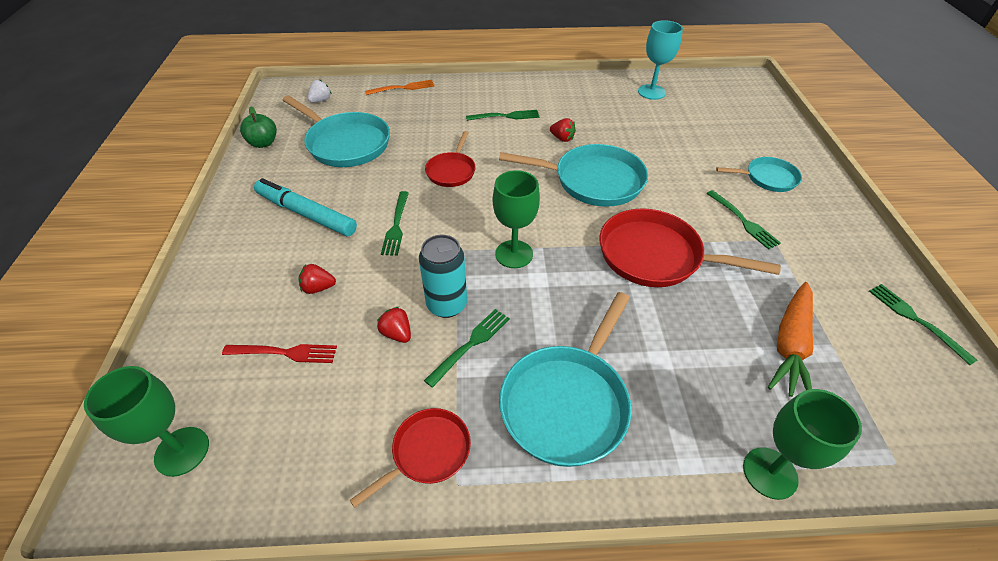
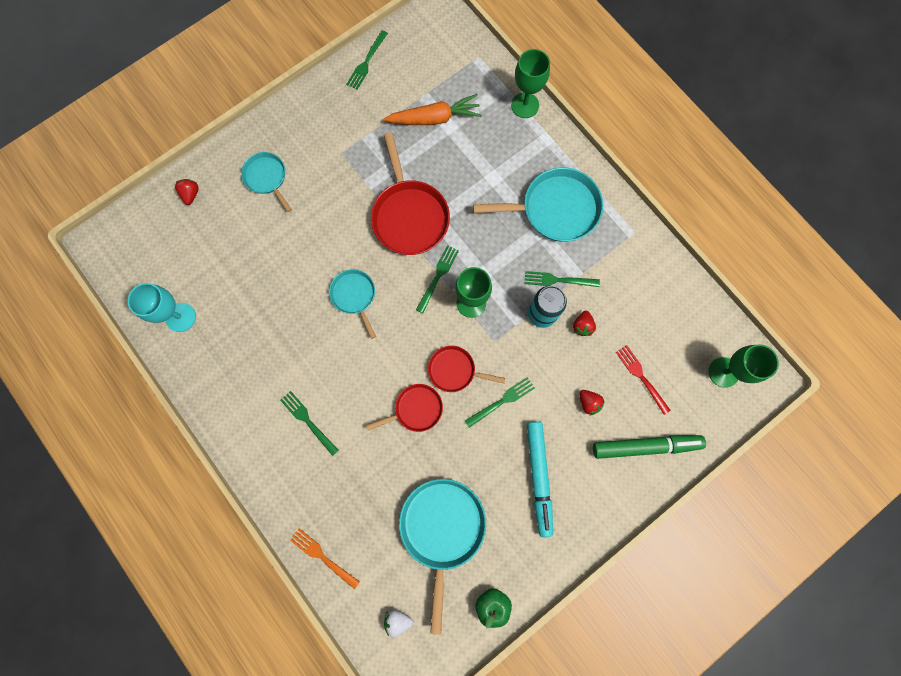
camera: 125 degrees left, 30 degrees up
(224, 308) = (645, 446): none -> green marker
(427, 453) = (632, 256): red pan -> red pan (455, 370)
(562, 138) = (311, 352): red strawberry -> red strawberry (191, 194)
(593, 181) = (354, 296): turquoise pan -> turquoise pan, size x0.57
(743, 221) = (333, 177): green fork -> green fork (438, 276)

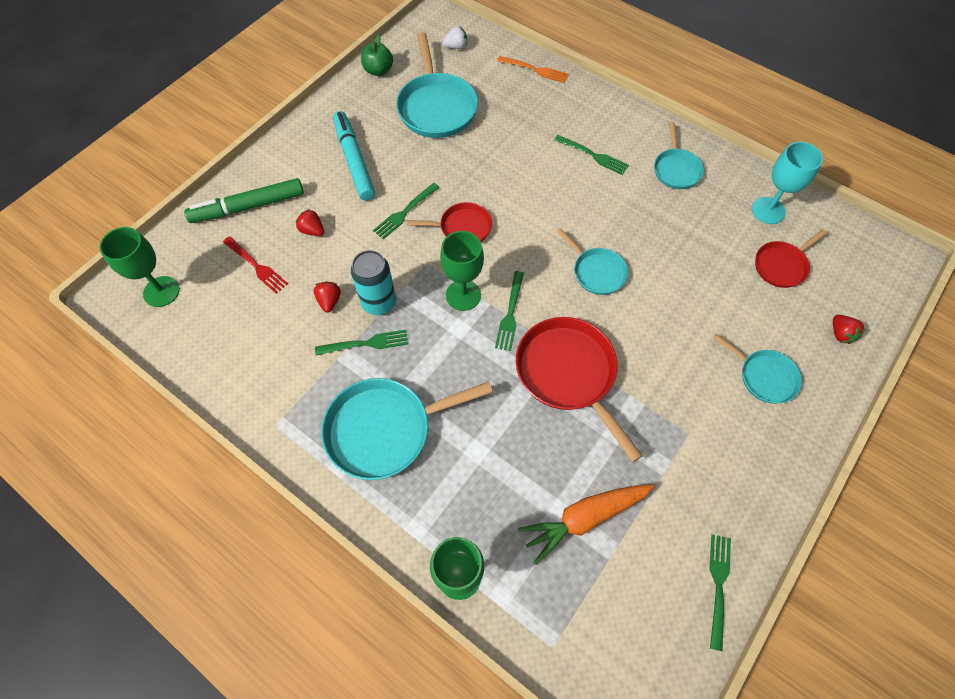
camera: 165 degrees right, 15 degrees down
(238, 383) = (676, 169): none -> turquoise pan
(415, 409) = (491, 187): red pan -> red pan (781, 265)

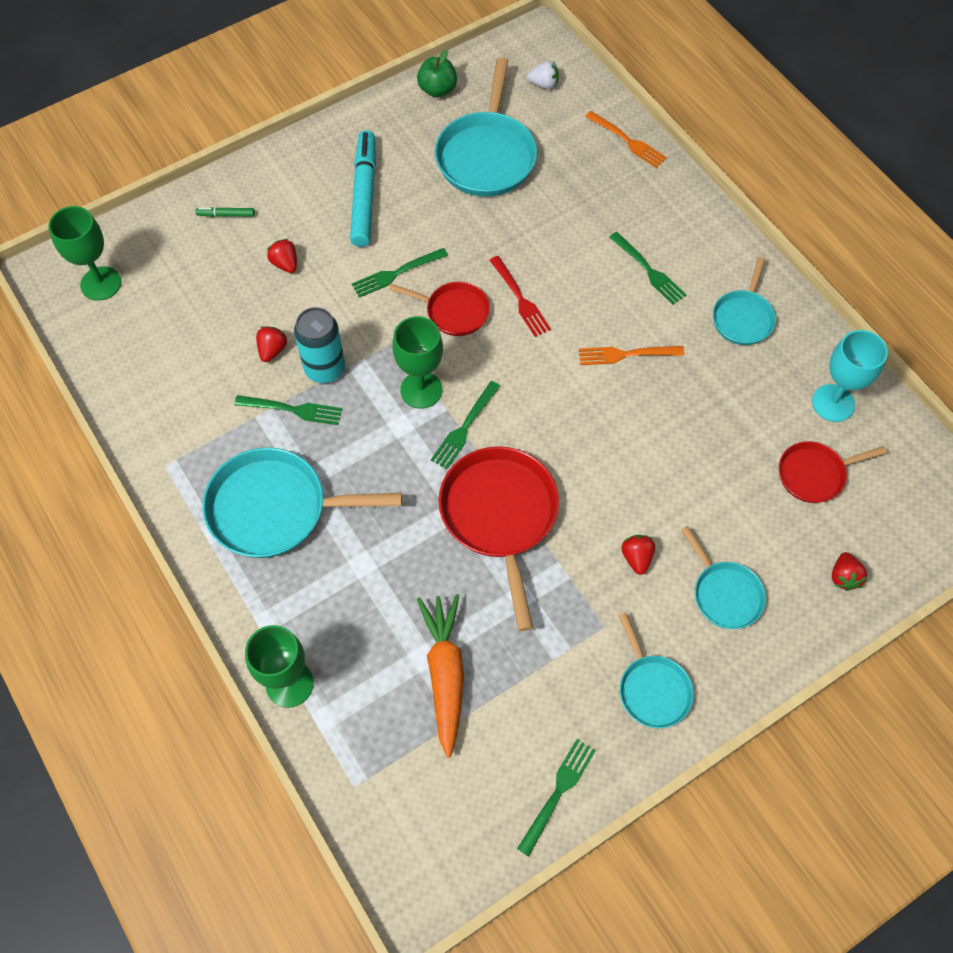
camera: 20 degrees right, 0 degrees up
(248, 207) = (226, 215): green marker -> green marker, size x0.43
(256, 266) = (209, 286): red fork -> red fork (520, 299)
(583, 518) = (445, 673): orange carrot -> orange carrot turned 90 degrees clockwise
(596, 272) = (586, 411): turquoise pan -> turquoise pan (652, 689)
(606, 220) = (626, 354): none -> orange fork
(687, 371) = (636, 558): none -> red strawberry

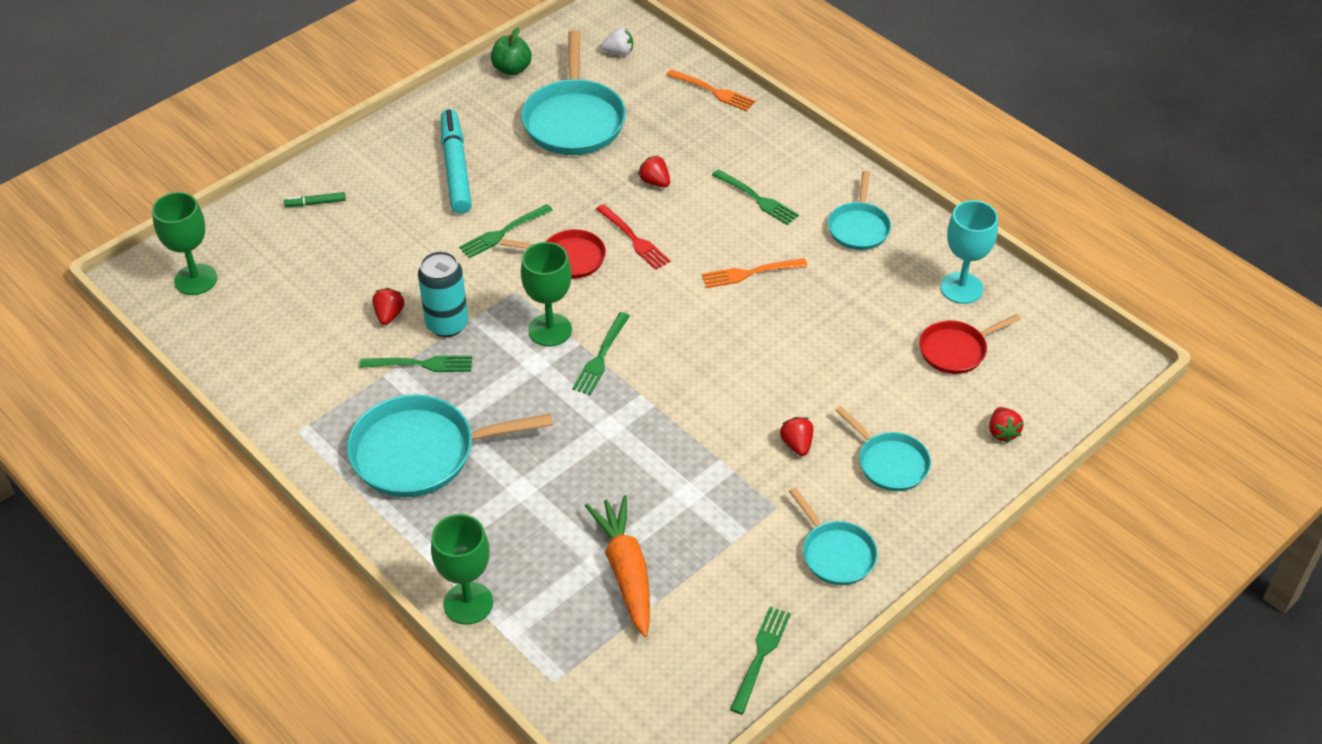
camera: 10 degrees left, 15 degrees down
(285, 264) = (386, 238): red strawberry -> red strawberry (655, 182)
(500, 516) = (653, 428): red pan -> none

